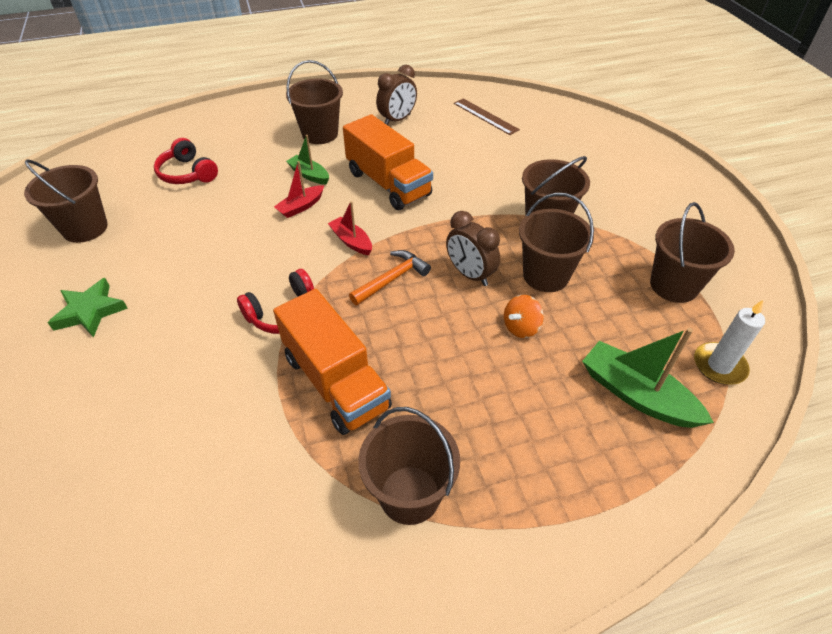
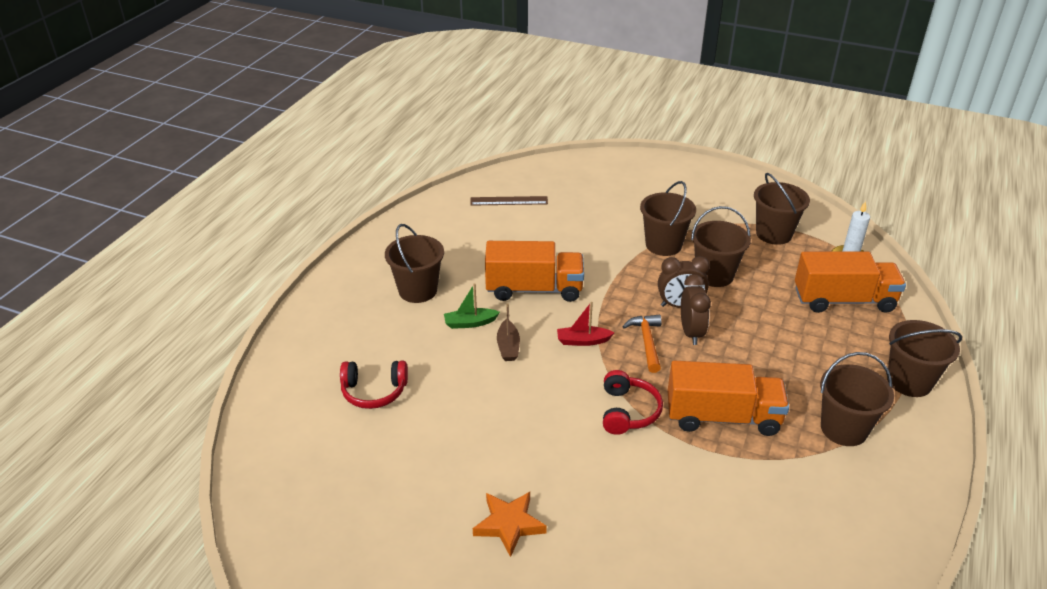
camera: 50 degrees left, 10 degrees down
(85, 228) = (379, 490): brown bucket -> brown bucket (909, 381)
(90, 311) = (509, 525): green star -> orange star
(301, 207) = (508, 347): red boat -> brown boat
(397, 120) = (454, 242): brown clock -> brown clock (691, 332)
(521, 327) = (750, 311): orange spinning top -> none
(636, 395) = (843, 300): green boat -> orange truck

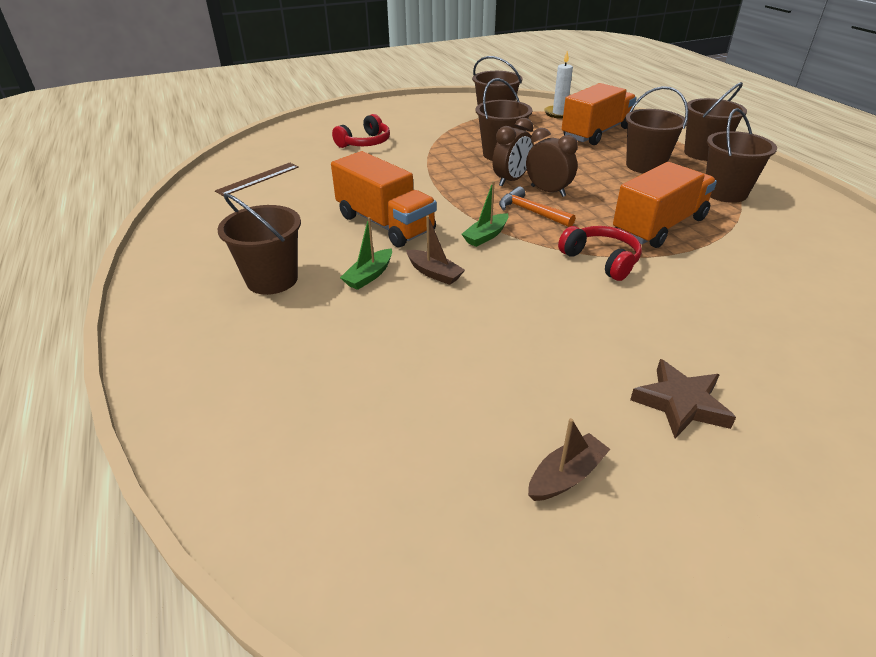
camera: 45 degrees left, 0 degrees up
(374, 391) = (365, 389): red headphones -> red headphones (365, 143)
(394, 505) = (566, 476): none -> brown boat
(509, 525) = (681, 403): orange star -> brown star
(534, 289) = (385, 224): orange truck -> orange truck turned 90 degrees clockwise
(583, 341) = (486, 236): red boat -> green boat
(663, 245) = (436, 153): brown bucket -> brown bucket (645, 166)

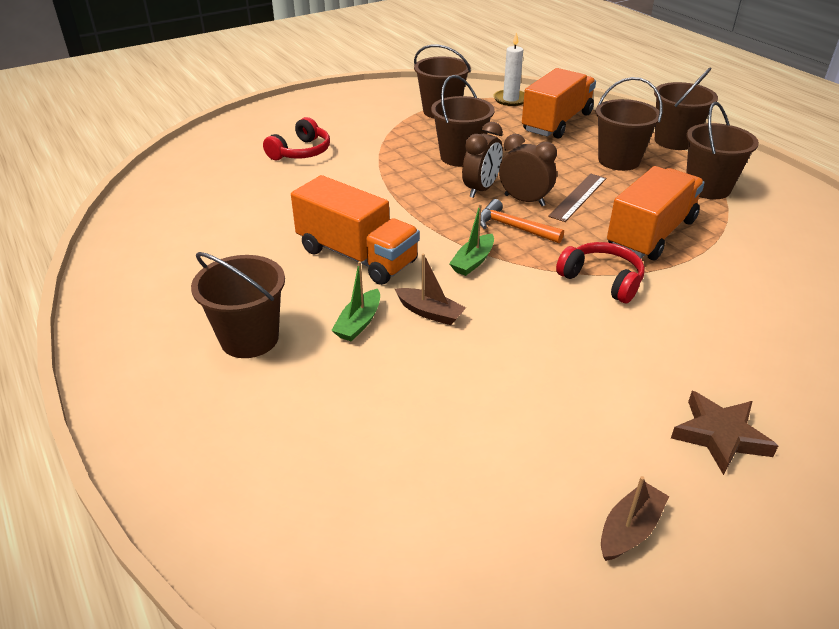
camera: 10 degrees left, 0 degrees up
(258, 179) = (189, 209): brown ruler -> brown ruler (578, 197)

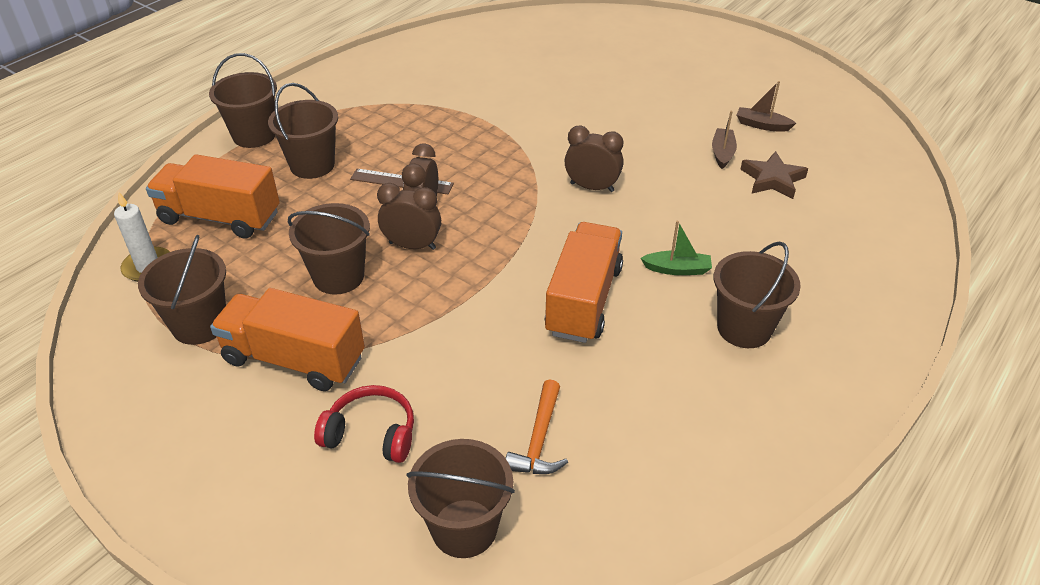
camera: 110 degrees left, 5 degrees up
(430, 313) = (636, 233): brown boat -> brown boat (722, 153)
(473, 261) = (549, 225): green boat -> none
(513, 227) = (478, 211): orange hammer -> orange hammer (539, 439)
(525, 304) = (592, 187): none -> brown clock
(602, 280) = (535, 155): red headphones -> none
(651, 234) = (451, 137): orange truck -> orange truck (294, 359)
(707, 188) = (354, 114): brown bucket -> brown bucket (464, 528)
(720, 436) = (668, 101): brown star -> brown star (772, 179)

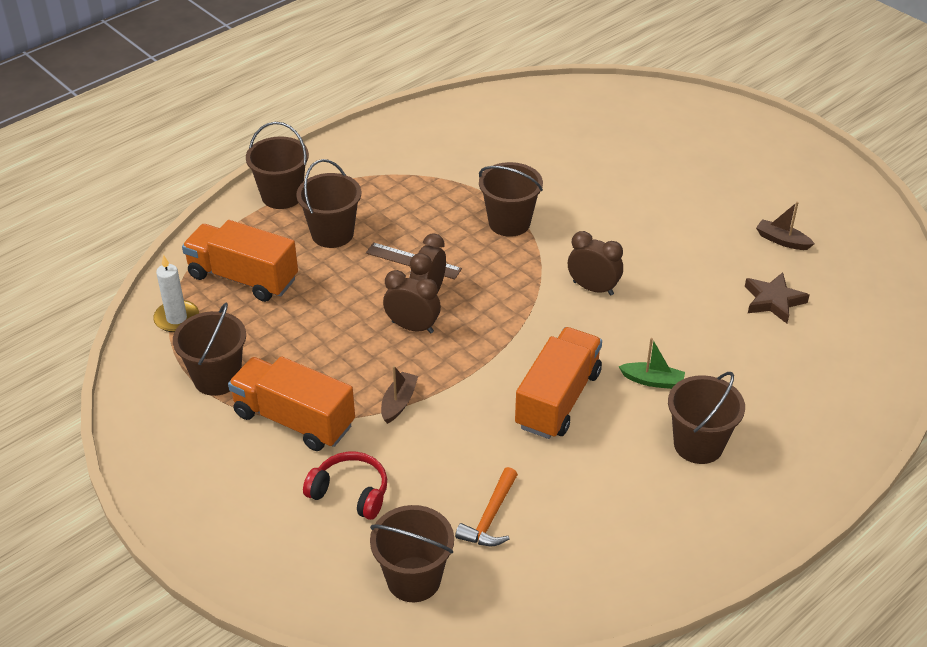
camera: 10 degrees right, 0 degrees up
(338, 276) = (342, 349): brown bucket -> brown bucket (509, 223)
(722, 153) = (732, 267): brown boat -> brown boat (398, 402)

